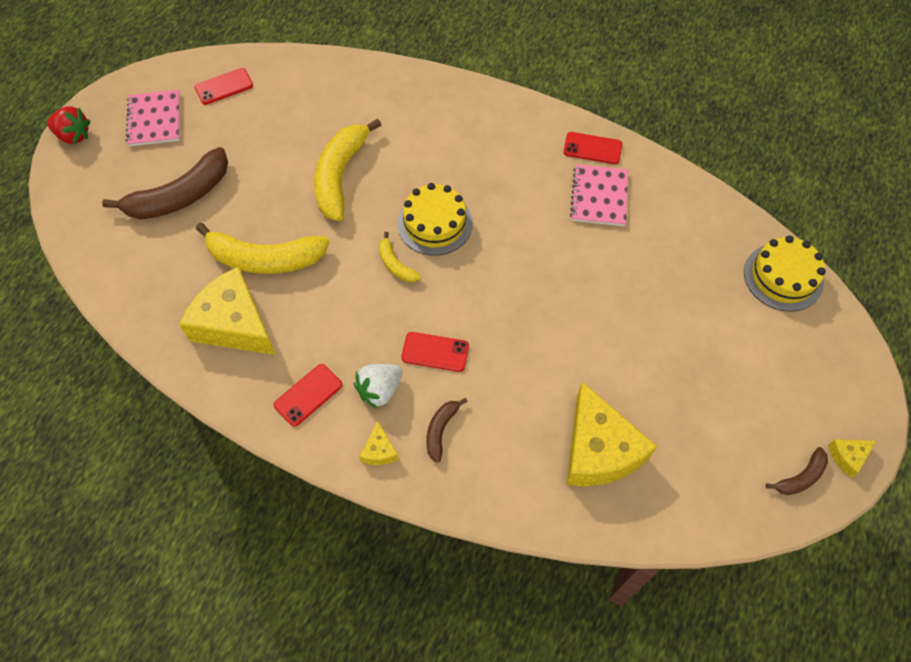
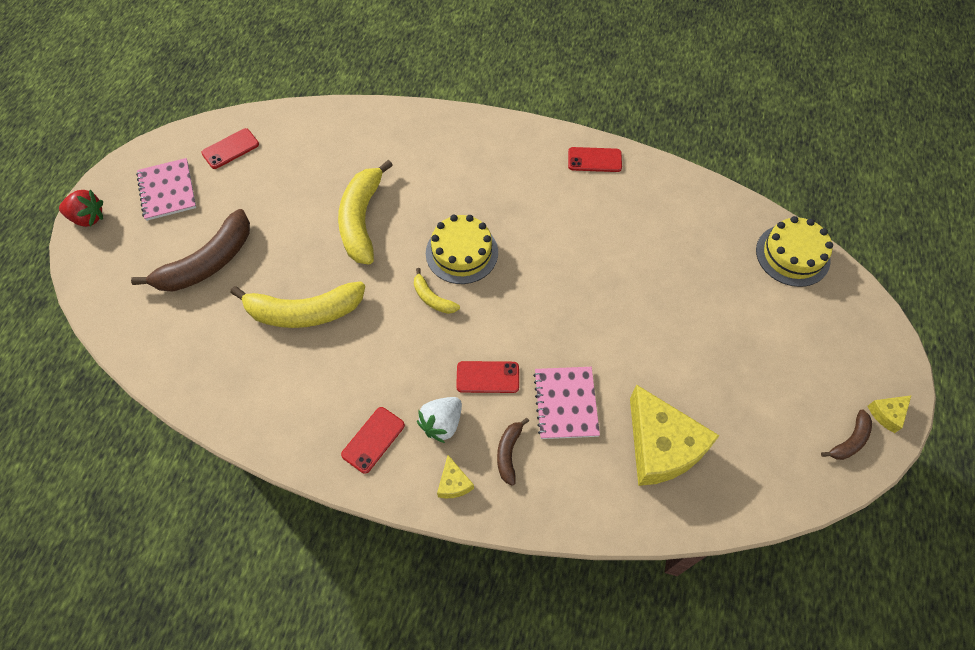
camera: 10 degrees left, 0 degrees up
(234, 324) = (286, 381): yellow cheese -> none
(599, 196) = (610, 204): pink notebook -> pink notebook (565, 403)

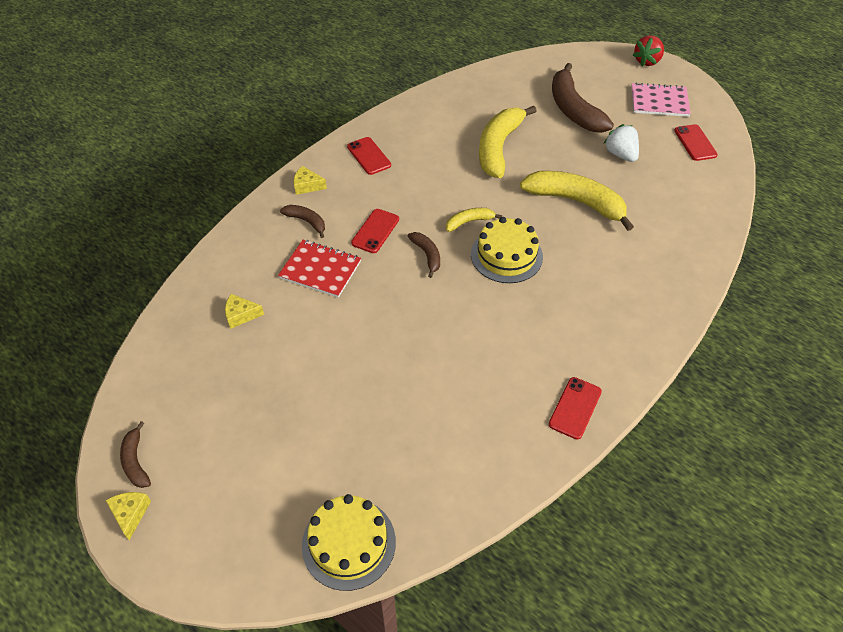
camera: 115 degrees right, 10 degrees down
(442, 423) = (356, 193): white strawberry -> white strawberry (620, 154)
(496, 317) = (427, 255): none -> brown banana
(565, 403) = (320, 269): pink notebook -> red notebook
(661, 446) = (241, 315): yellow cheese -> yellow cheese, size x0.43

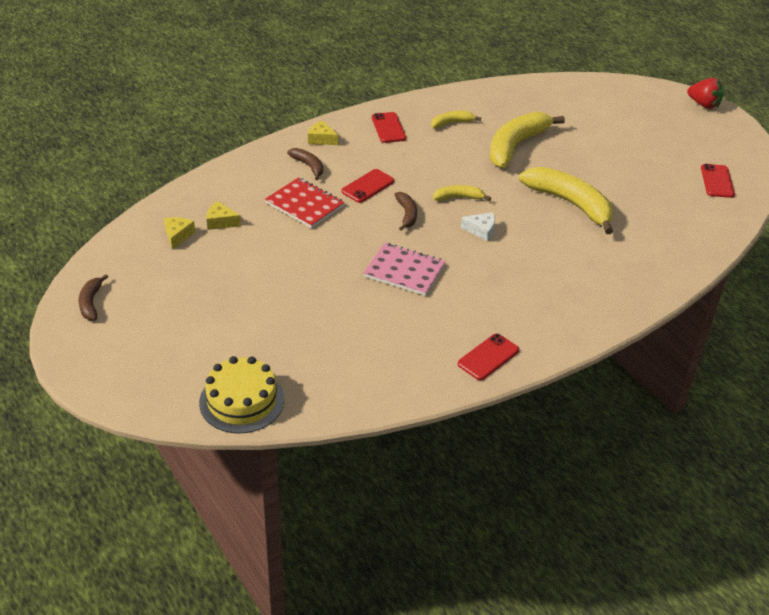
camera: 15 degrees right, 10 degrees down
(130, 514) = (72, 336): yellow cheese -> yellow cheese (177, 235)
(427, 136) = (451, 123): none -> yellow banana
(506, 255) = (481, 230): yellow cake -> white cheese
(573, 109) = (606, 130): brown banana -> none
(620, 154) = (635, 175): white strawberry -> none
(647, 61) = (703, 104): red strawberry -> red strawberry turned 105 degrees counterclockwise
(659, 101) = (698, 140): pink notebook -> pink notebook (404, 271)

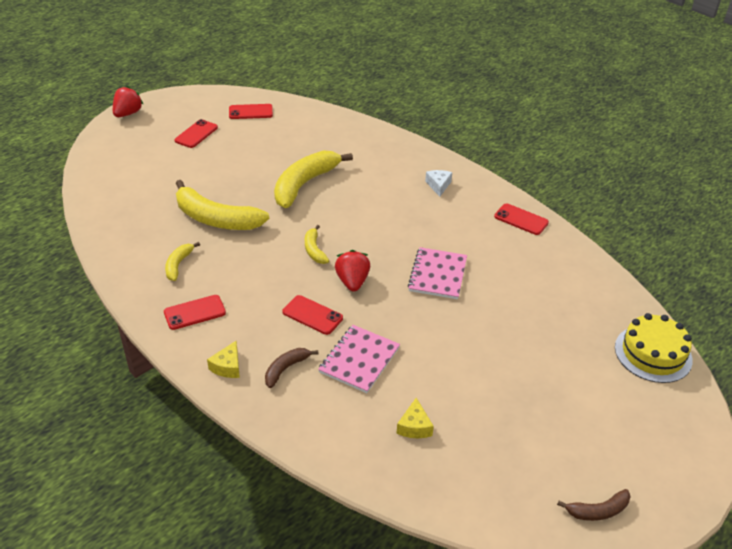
camera: 100 degrees left, 0 degrees up
(177, 235) = (453, 461): yellow cheese -> none
(305, 204) = (359, 360): red notebook -> pink notebook
(407, 214) = (352, 282): brown banana -> red strawberry
(451, 123) = (178, 265): yellow banana -> yellow banana turned 45 degrees clockwise
(481, 230) = (361, 233): white cheese -> white cheese (438, 185)
(666, 143) = (196, 134): none -> red phone

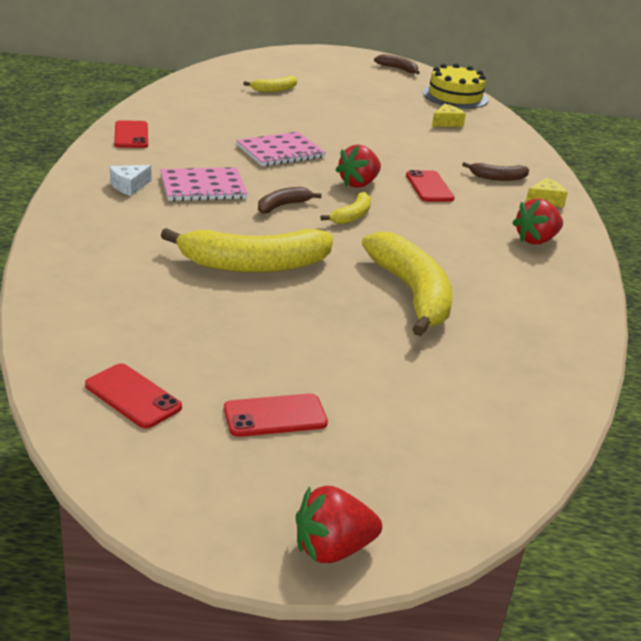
camera: 135 degrees left, 10 degrees down
(178, 265) = (510, 279): yellow banana -> yellow banana (274, 89)
(194, 312) = (536, 240): red phone -> red strawberry
(356, 229) = (282, 206): none -> brown banana
(359, 360) = (433, 155): pink notebook -> pink notebook (203, 187)
(653, 353) = (235, 69): yellow cake -> yellow cake (455, 96)

